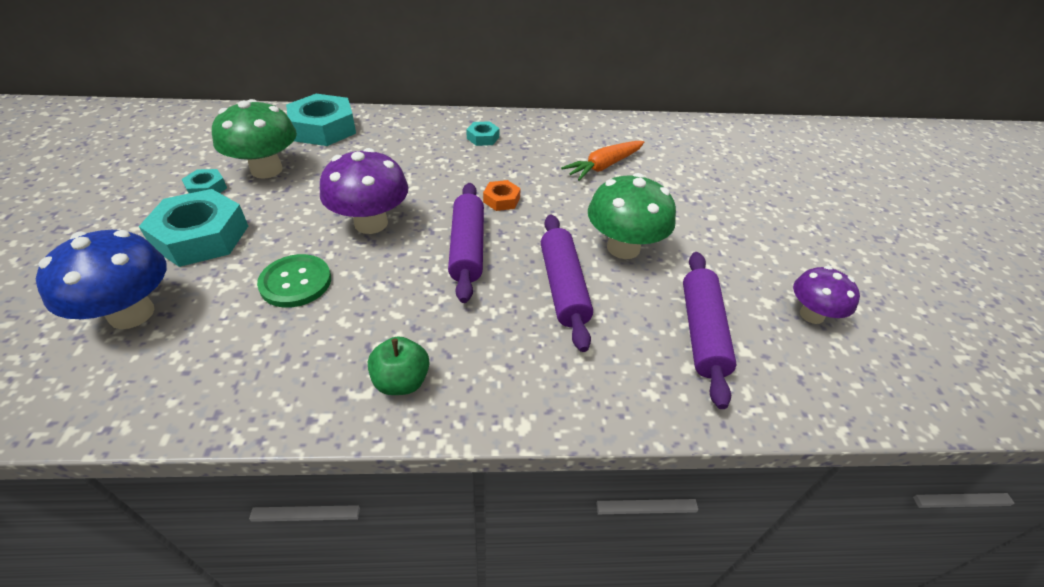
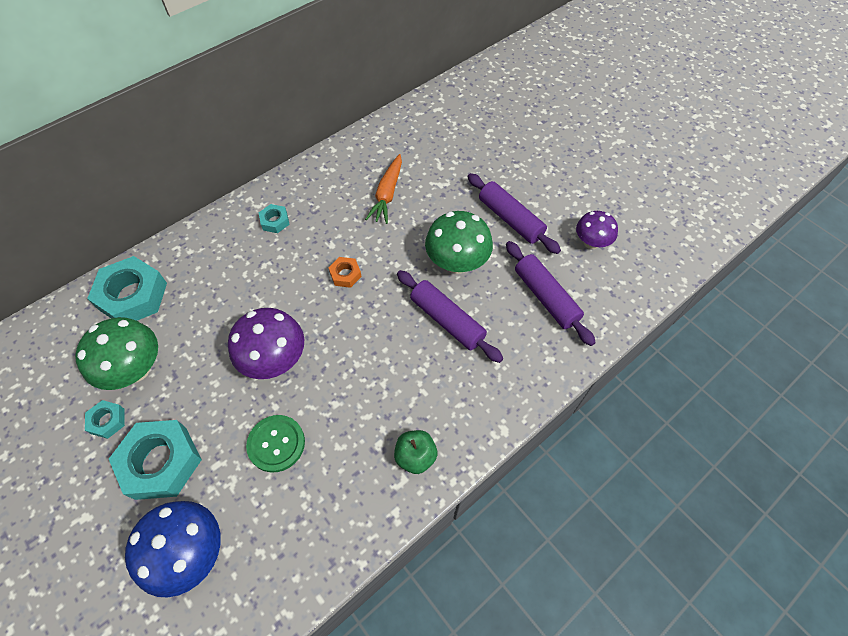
camera: 35 degrees left, 15 degrees up
(467, 248) = (362, 333): purple rolling pin -> purple rolling pin (510, 219)

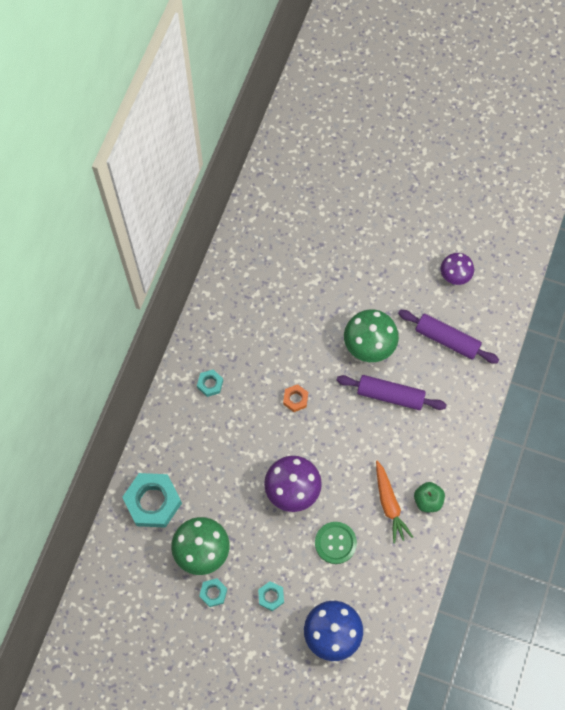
camera: 30 degrees left, 10 degrees up
(161, 462) = (271, 596): turquoise nut -> turquoise nut, size x0.48
(387, 194) = (279, 313): orange carrot -> orange carrot (389, 504)
(510, 219) = (386, 286): purple rolling pin -> none

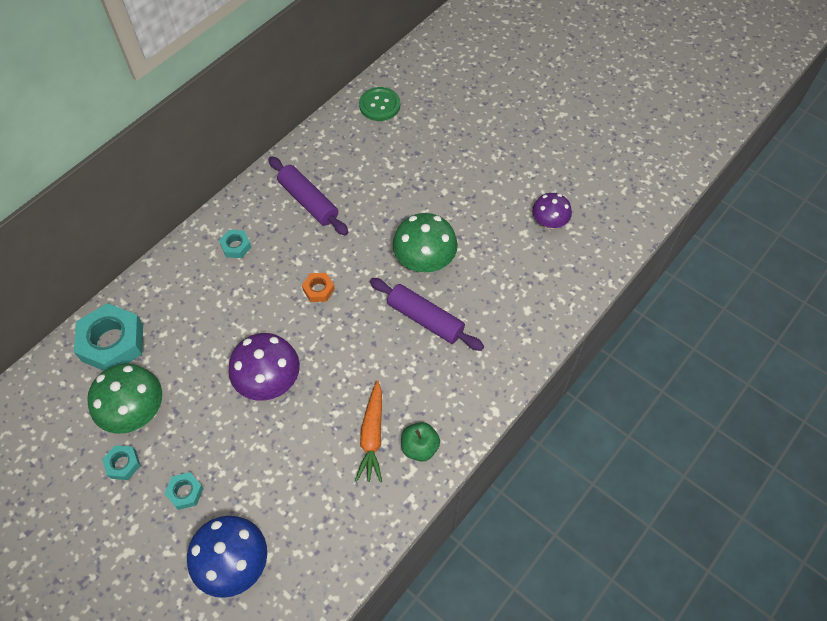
camera: 20 degrees right, 10 degrees down
(335, 543) = (289, 458): green button -> green button (379, 105)
(447, 339) = (514, 282): purple rolling pin -> purple rolling pin (308, 201)

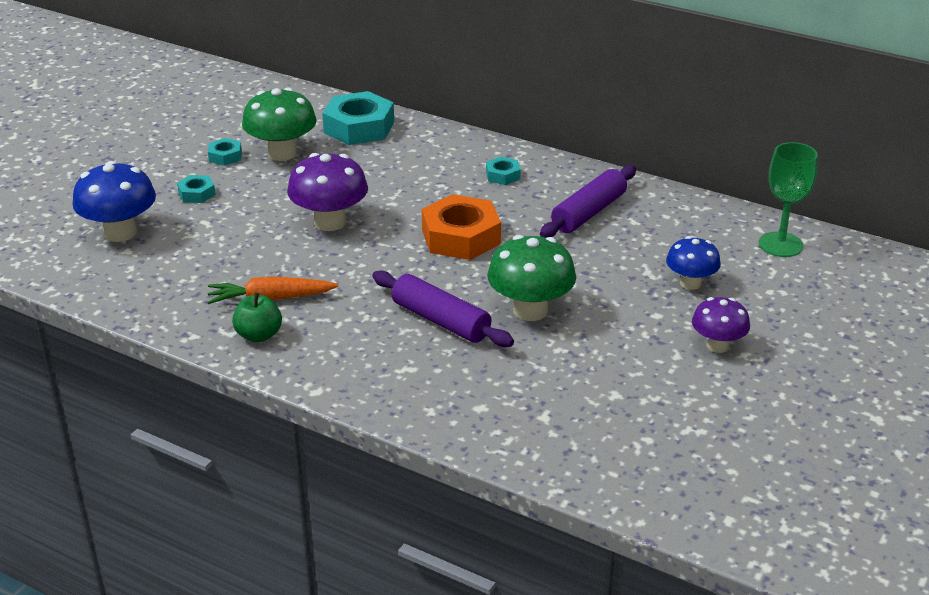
camera: 80 degrees right, 25 degrees down
(318, 289) = (461, 237): orange nut -> orange nut, size x2.07
(379, 105) = (780, 245): green button -> green goblet
(412, 164) = (690, 283): none -> blue mushroom
(425, 319) = (441, 320): purple rolling pin -> purple rolling pin turned 75 degrees counterclockwise
(549, 223) = (644, 418): purple mushroom -> purple mushroom (717, 345)

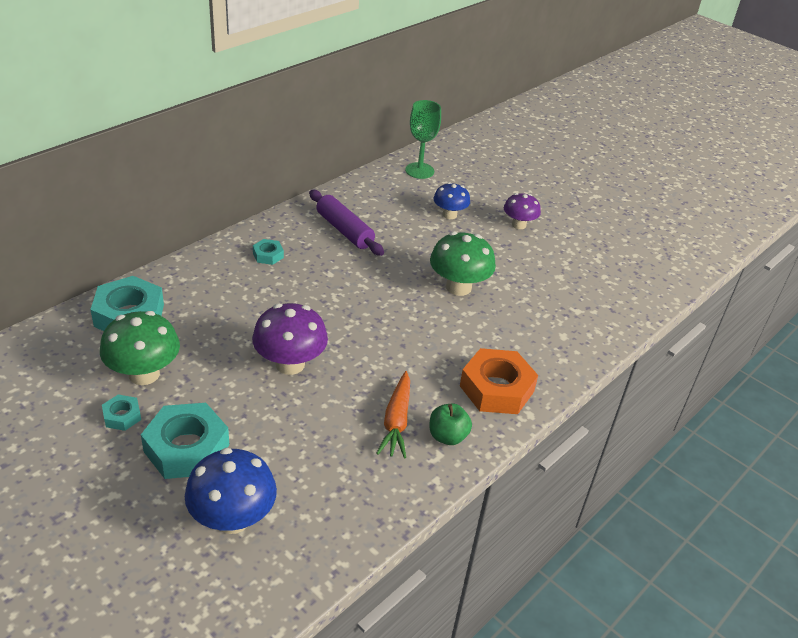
camera: 80 degrees left, 5 degrees up
(197, 193) = (186, 448): turquoise nut -> turquoise nut, size x2.07
(441, 320) = (458, 331): purple rolling pin -> none
(461, 237) = (349, 297): orange nut -> orange nut (496, 388)

